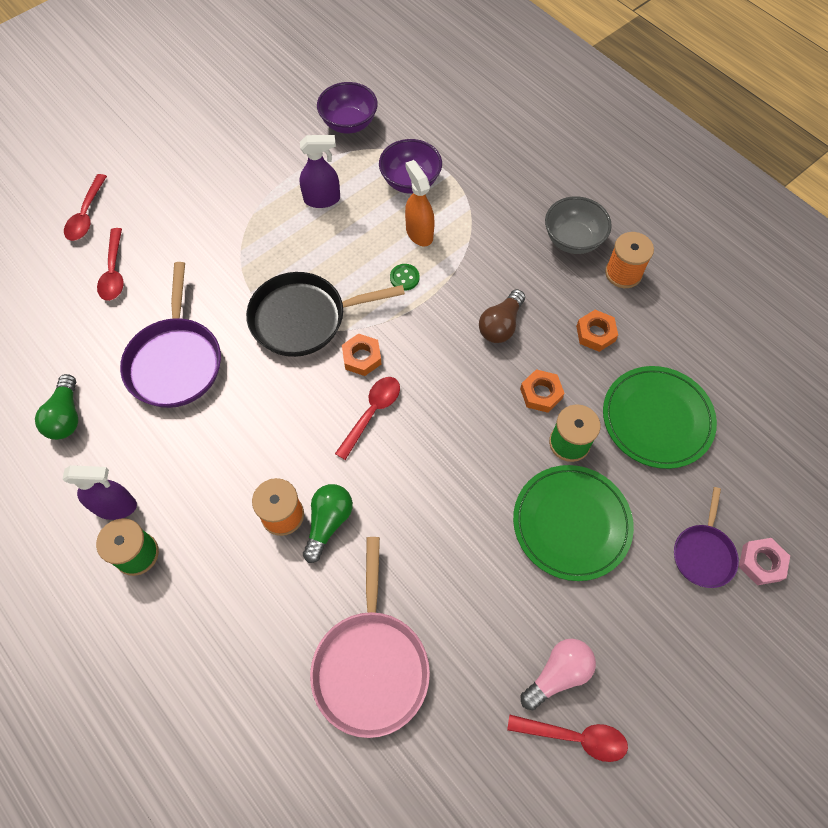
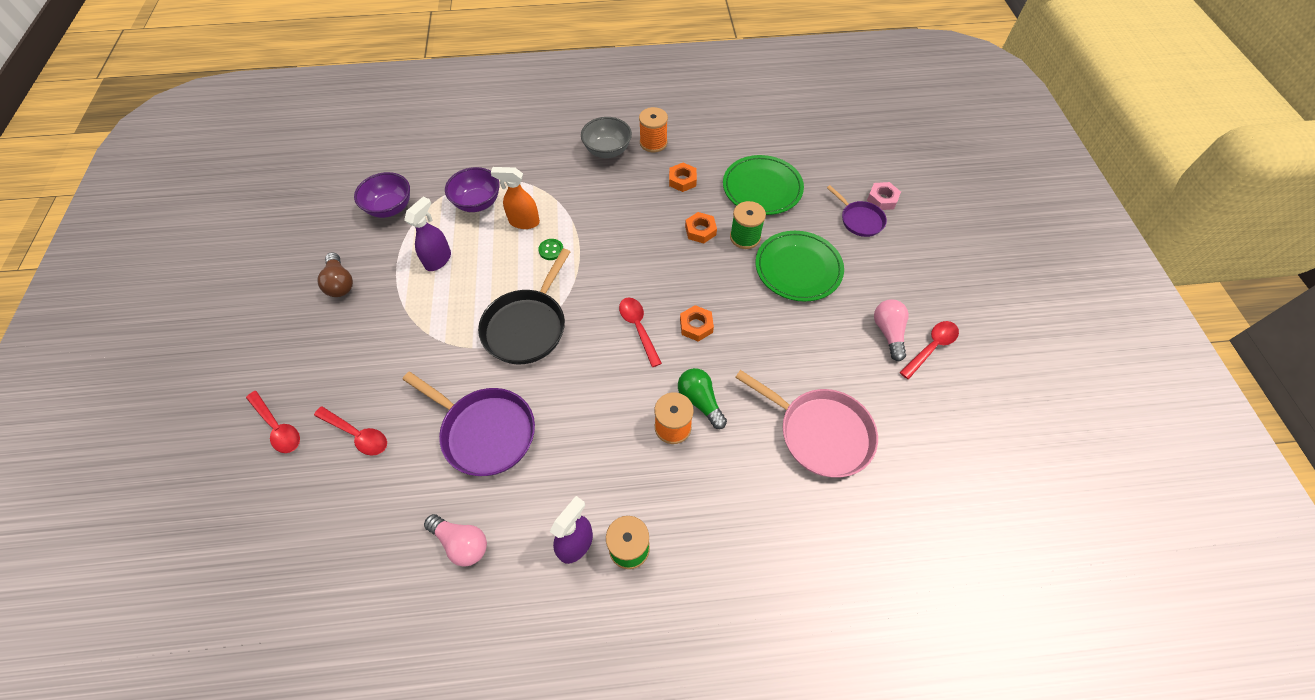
camera: 55 degrees left, 5 degrees down
(66, 416) = (461, 543): green light bulb -> pink light bulb
(362, 357) = (590, 310): orange nut -> orange nut (696, 326)
(501, 325) = (635, 221): brown light bulb -> brown light bulb (340, 283)

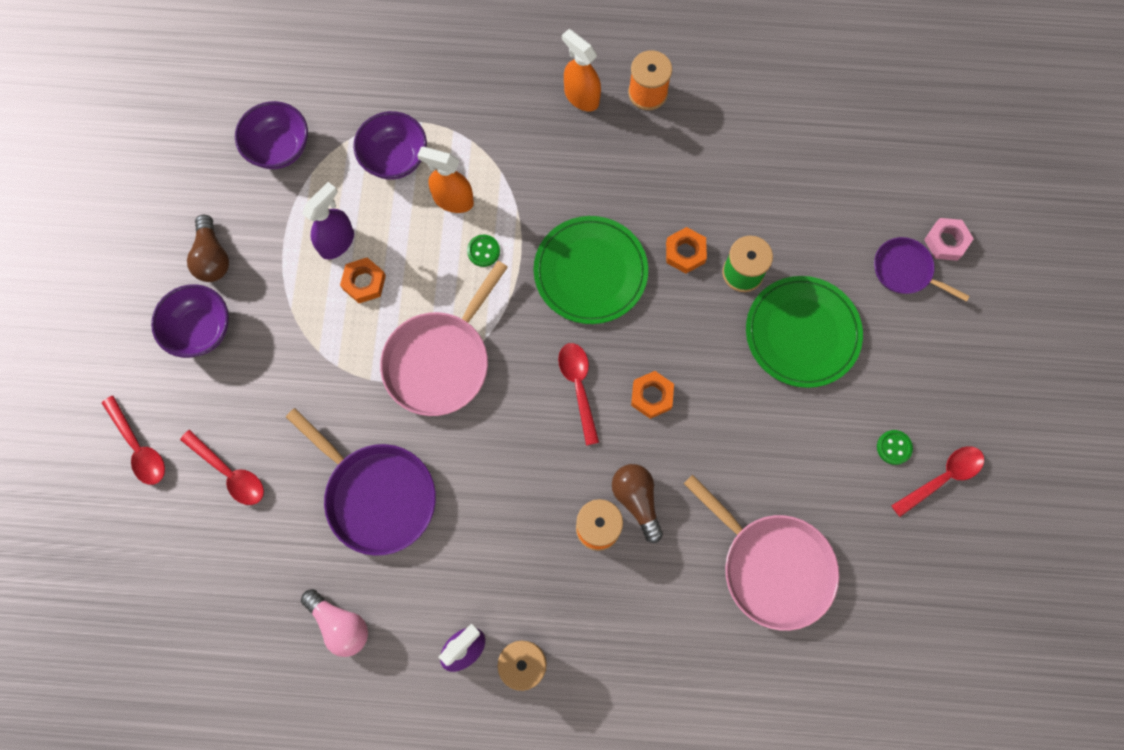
camera: 10 degrees right, 15 degrees up
(331, 333) = (201, 330): none -> purple bowl
(527, 326) = (440, 361): black pan -> pink pan
(607, 150) = (581, 97): grey bowl -> orange spray bottle
(682, 180) = (676, 165): orange nut -> orange nut (364, 282)
(700, 401) = (636, 500): green light bulb -> brown light bulb
(762, 188) = (784, 196): green plate -> green plate (590, 272)
(859, 220) = (905, 270): purple pan -> purple pan turned 150 degrees clockwise
(888, 332) = (894, 447): pink light bulb -> green button

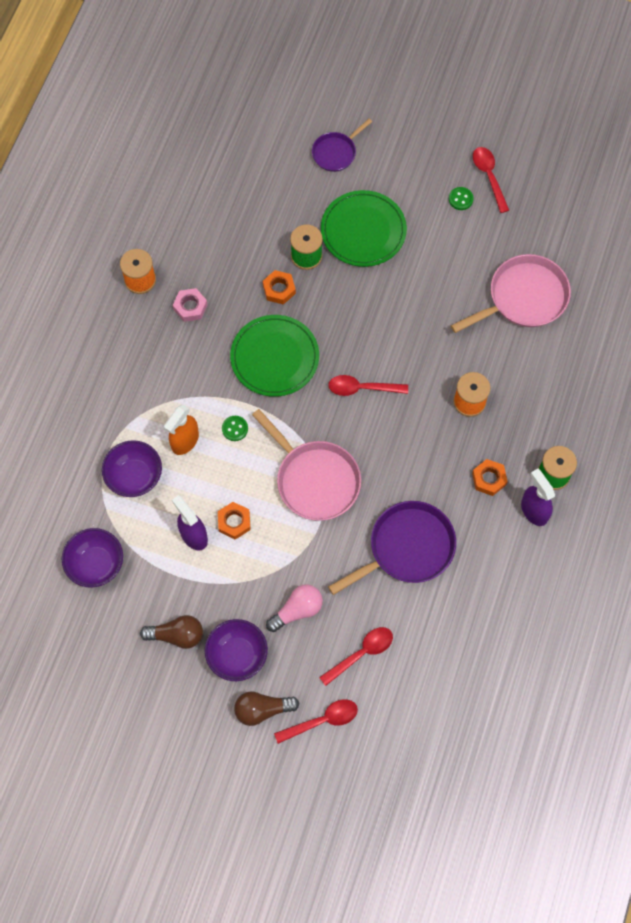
camera: 75 degrees left, 5 degrees down
(340, 625) = (497, 594): pink light bulb -> pink light bulb (297, 610)
(581, 97) = (127, 327): orange spray bottle -> none
(636, 500) = (456, 371): brown light bulb -> brown light bulb (262, 709)
(652, 396) = (382, 341): orange nut -> orange nut (489, 479)
(946, 241) = (322, 121): pink nut -> pink nut (190, 307)

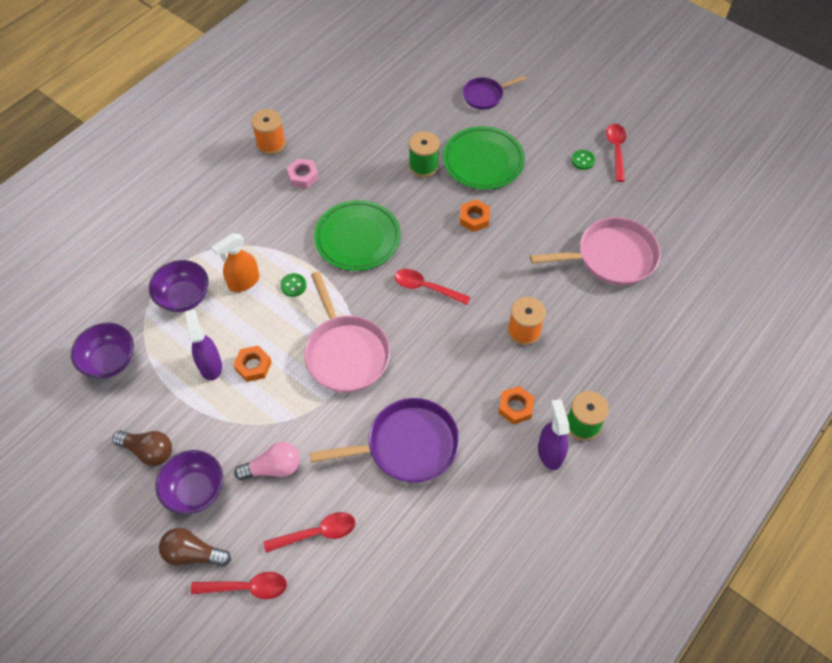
camera: 20 degrees right, 10 degrees down
(279, 289) = (387, 185): orange nut -> orange nut (474, 218)

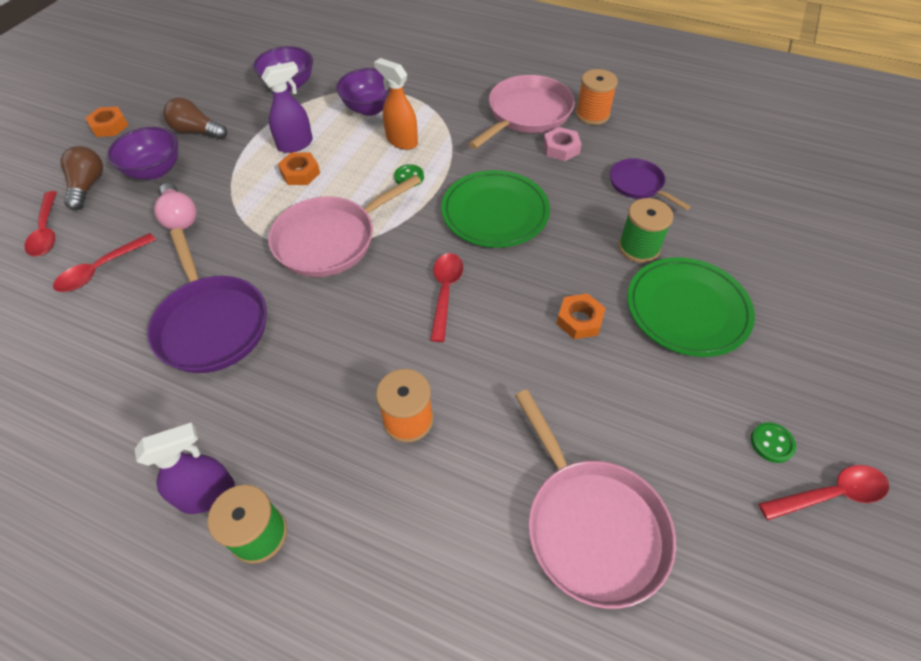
camera: 75 degrees right, 5 degrees down
(149, 451) = (197, 131): brown light bulb -> brown light bulb turned 105 degrees clockwise
(249, 186) = (526, 114): none -> pink pan
(316, 533) = (101, 269): red spoon -> red spoon turned 75 degrees clockwise
(485, 95) = (810, 287): purple pan -> purple pan (638, 185)
(515, 407) = (278, 434): orange nut -> orange nut (109, 126)

